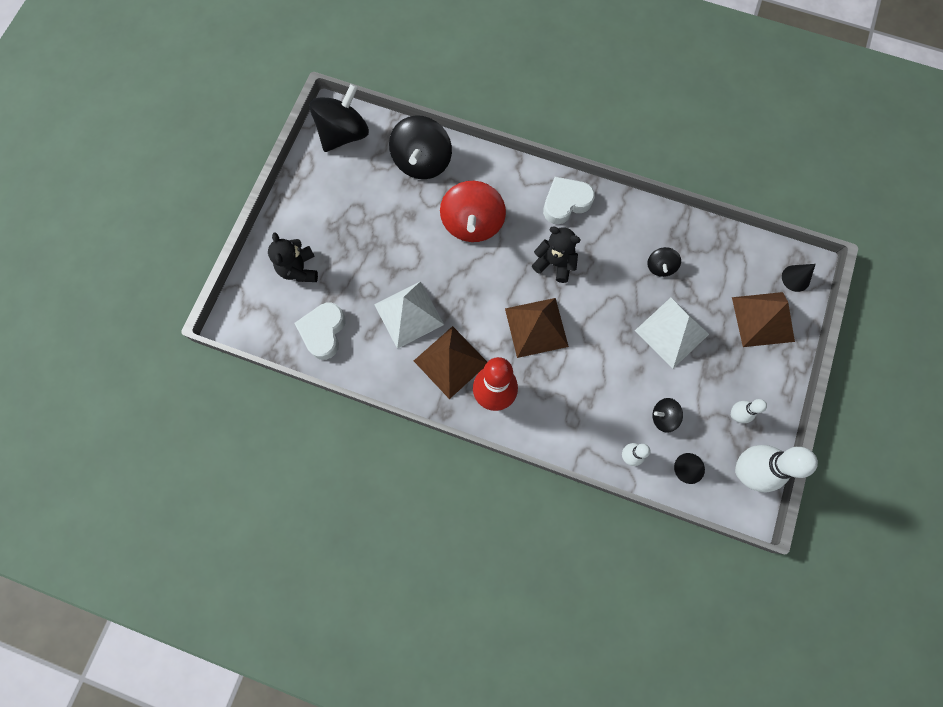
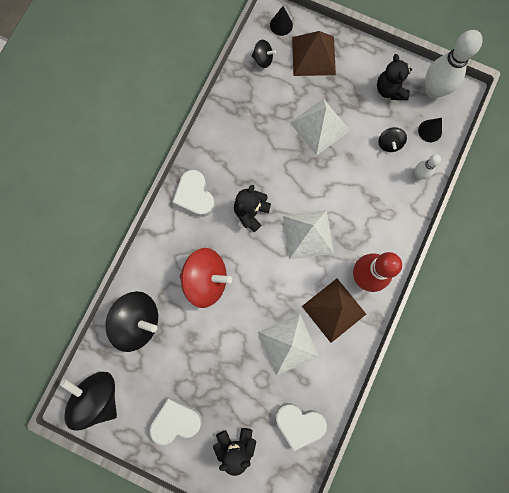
camera: 85 degrees left, 5 degrees up
(322, 208) = (176, 421): none -> white heart
(536, 327) = (308, 234): brown pyramid -> white pyramid
(660, 267) = (262, 126): black spinning top -> black spinning top (263, 59)
(735, 415) = (390, 90): white bowling pin -> black teddy bear

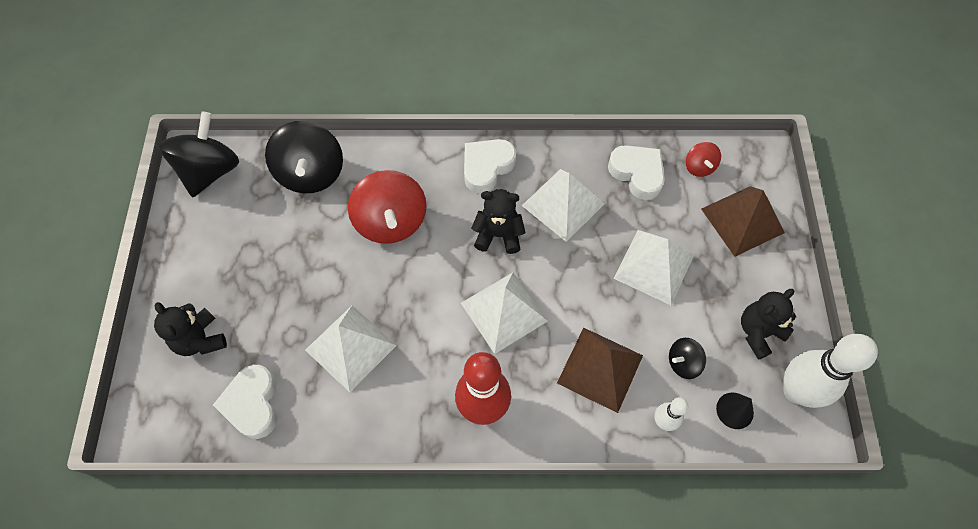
camera: 65 degrees right, 15 degrees down
(176, 421) = (209, 260): white heart -> white heart (637, 174)
(248, 159) = (563, 204): none -> white pyramid
(263, 59) = (699, 167): black spinning top -> red spinning top
(281, 25) = (757, 168): black cone -> none
(334, 310) = (419, 386): brown pyramid -> brown pyramid (600, 369)

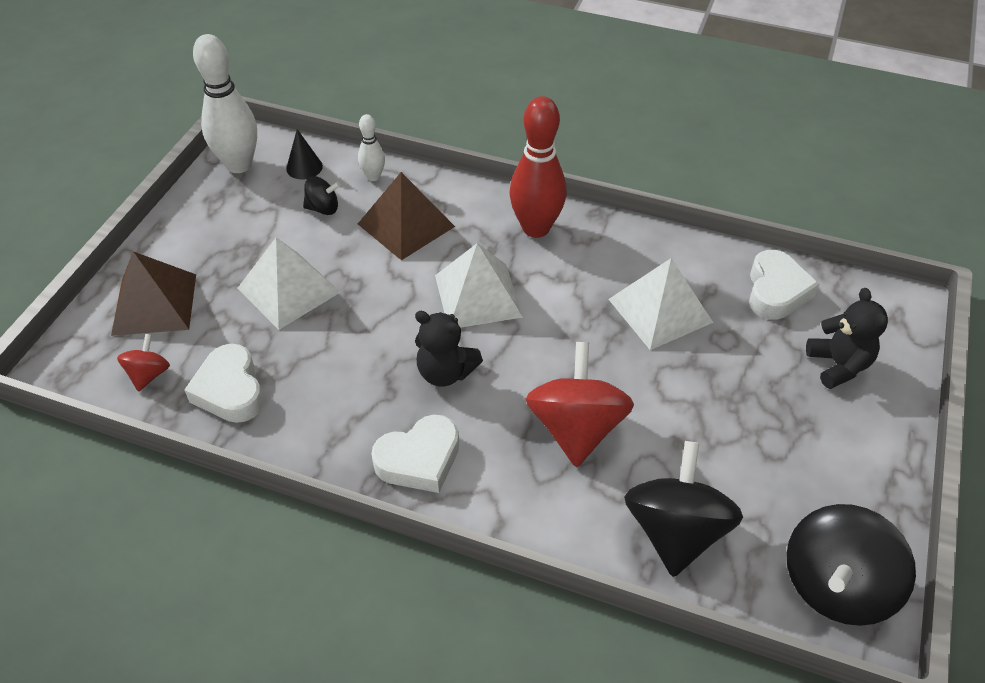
camera: 160 degrees left, 15 degrees down
(563, 204) = (346, 383): white pyramid -> none
(758, 332) = (232, 210): black teddy bear -> none

